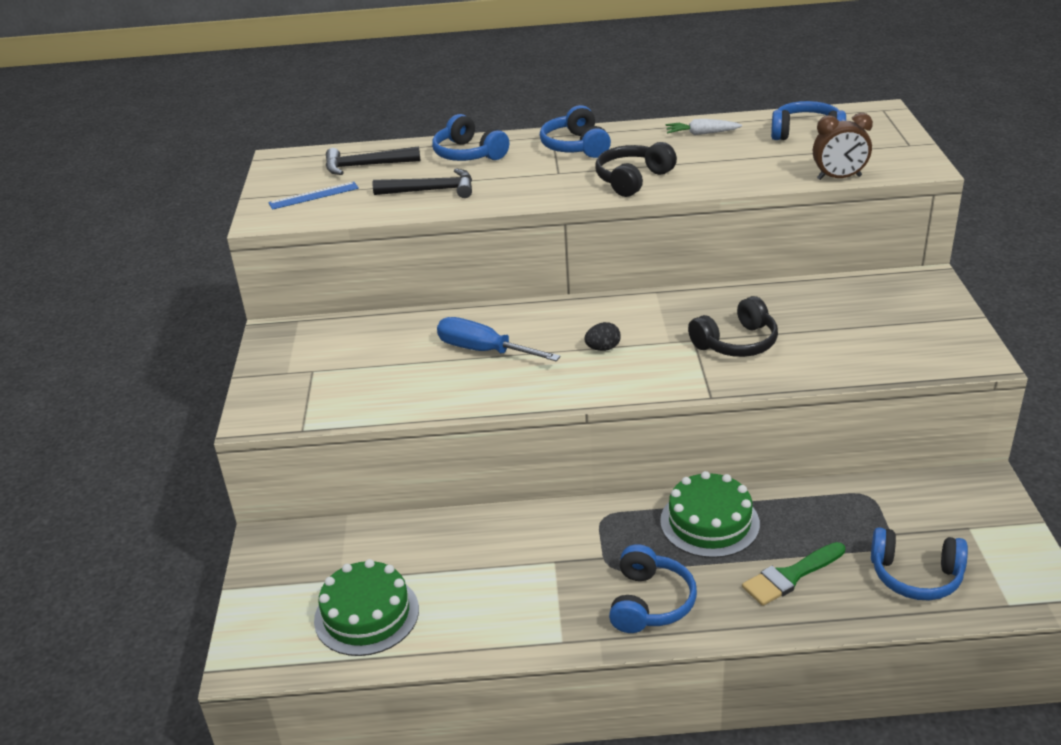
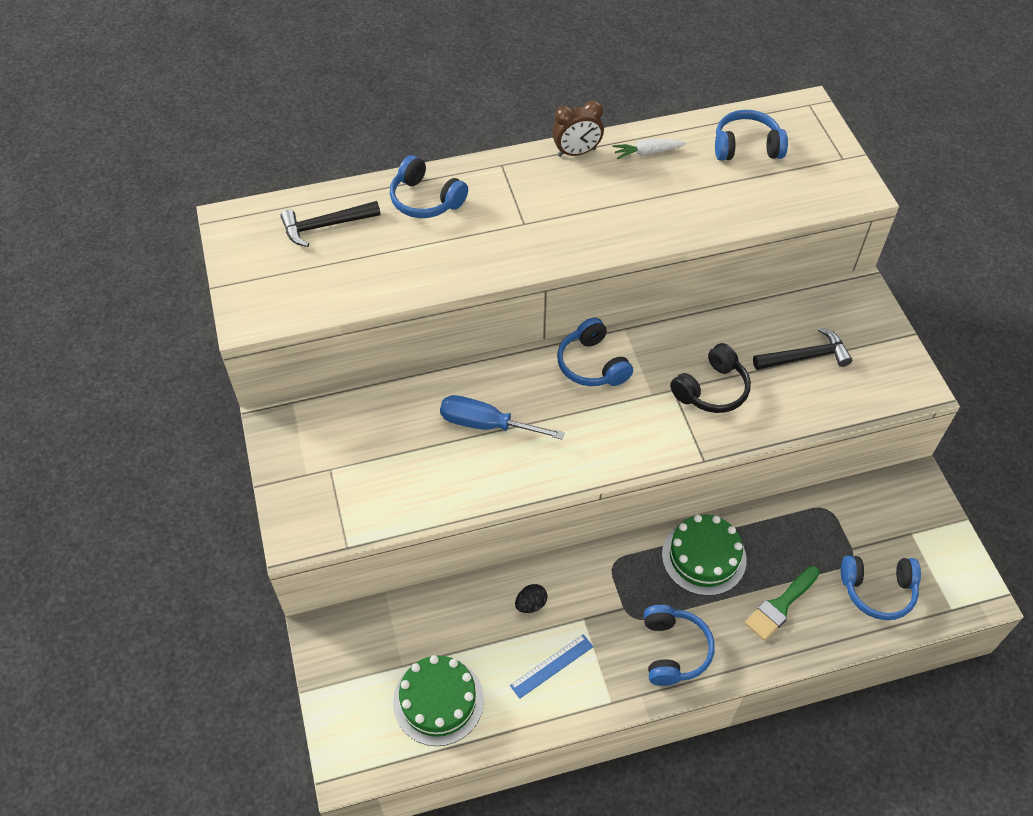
camera: 15 degrees left, 20 degrees up
(314, 196) = (287, 278): blue ruler -> blue ruler (552, 666)
(432, 190) = (406, 261): black hammer -> black hammer (805, 357)
(576, 146) = (530, 180): blue headphones -> blue headphones (592, 364)
(603, 348) = (595, 409): black egg -> black egg (531, 604)
(633, 179) = (599, 229): black headphones -> none
(839, 178) = (789, 213): brown clock -> brown clock (576, 152)

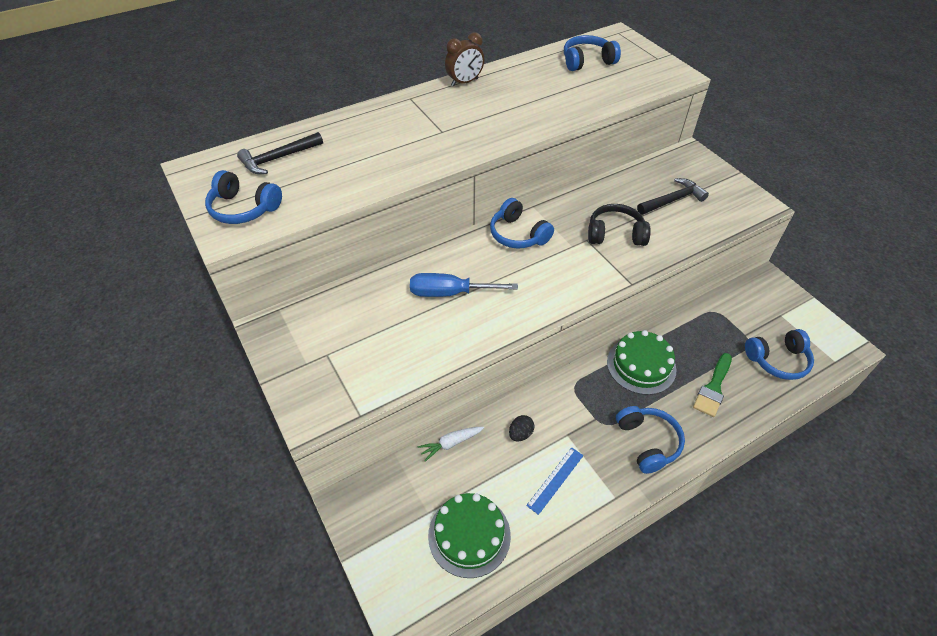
camera: 15 degrees left, 5 degrees down
(426, 200) = (357, 128): blue headphones -> blue headphones (244, 208)
(647, 152) = (517, 75): white carrot -> white carrot (450, 444)
(711, 389) = (615, 234): black headphones -> black headphones turned 120 degrees counterclockwise

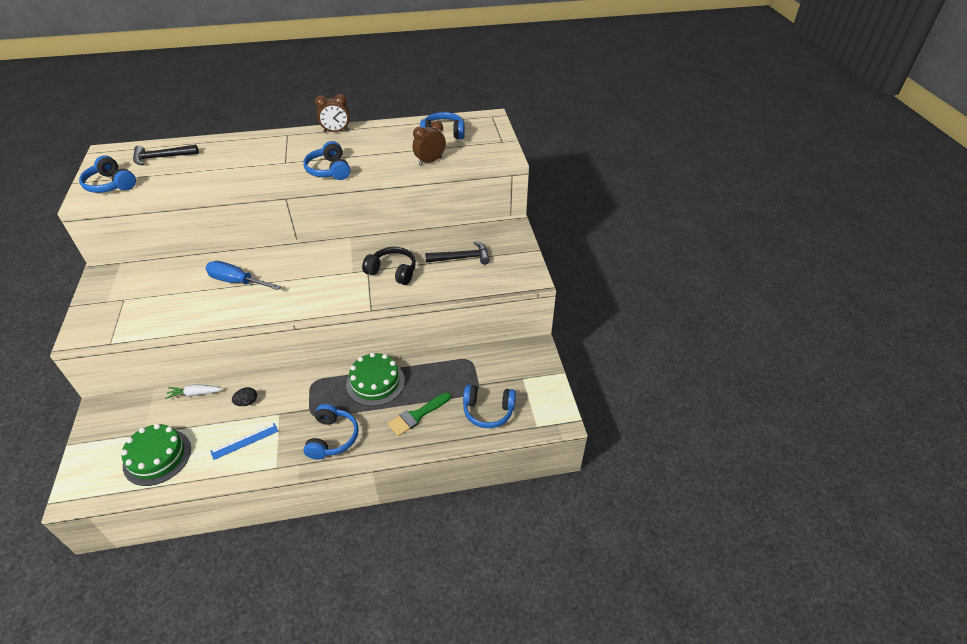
camera: 20 degrees right, 5 degrees down
(518, 234) = (321, 254): blue headphones -> blue headphones (329, 170)
(605, 95) = (430, 161): none -> brown clock

